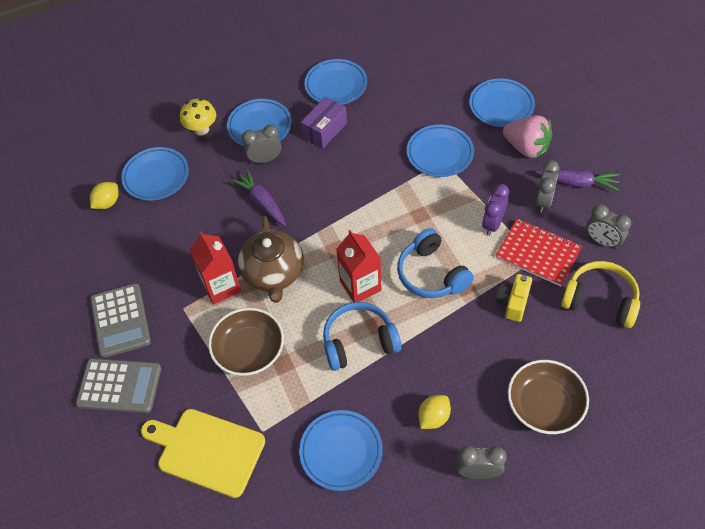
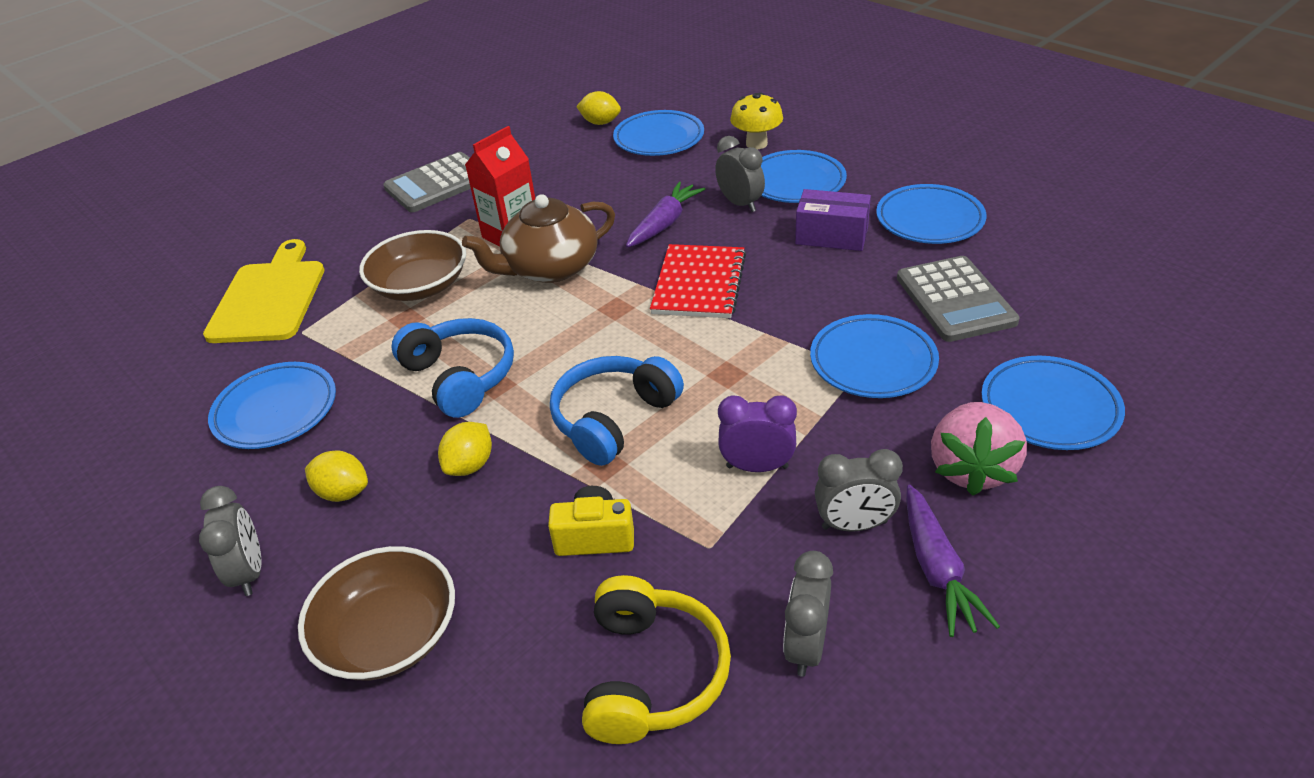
camera: 70 degrees right, 15 degrees down
(119, 386) = (349, 211): grey calculator -> grey calculator (955, 300)
(360, 286) = (560, 350): red carton -> none
(438, 349) = (470, 465): none -> yellow lemon
(538, 253) = (722, 547): red notebook -> red notebook (699, 284)

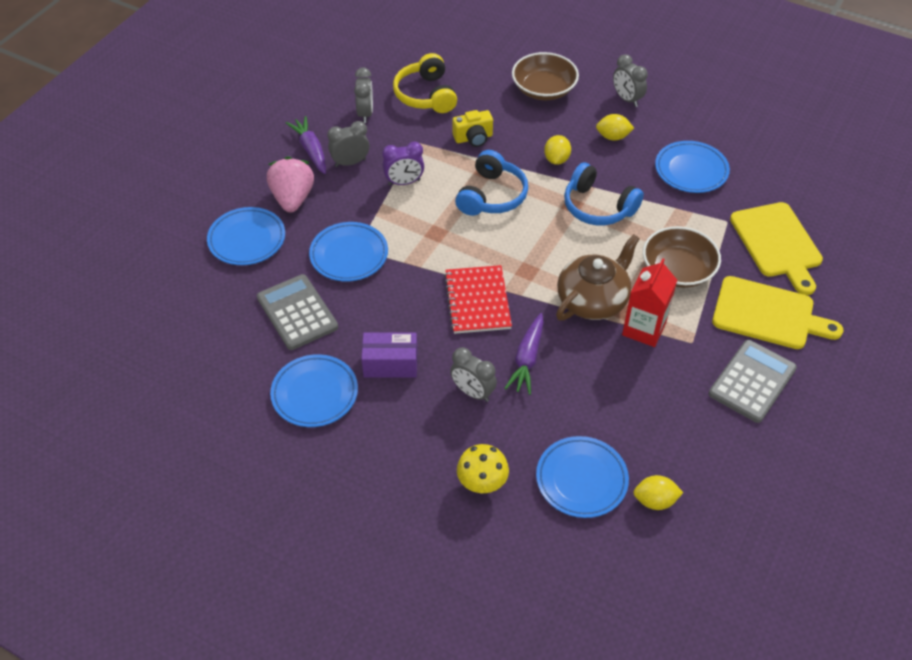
camera: 160 degrees right, 10 degrees up
(361, 232) = (768, 314): none -> yellow cutting board
(795, 182) = (432, 428): blue plate -> none

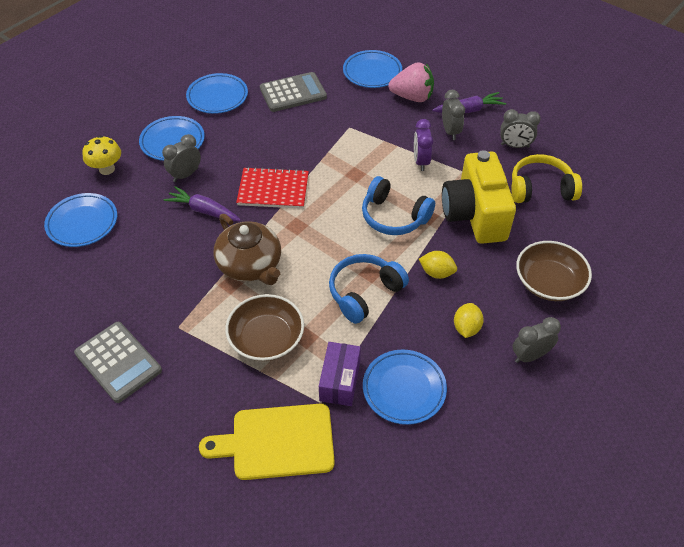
camera: 100 degrees right, 0 degrees up
(349, 255) = (343, 122): blue plate -> blue plate (172, 141)
(390, 364) = (229, 135): purple box -> purple box (340, 381)
(473, 138) = (475, 215): yellow camera -> yellow camera, size x2.11
(644, 329) = (206, 294): red carton -> none
(655, 501) = (43, 262): yellow lemon -> none
(768, 314) = (187, 401): yellow cutting board -> none

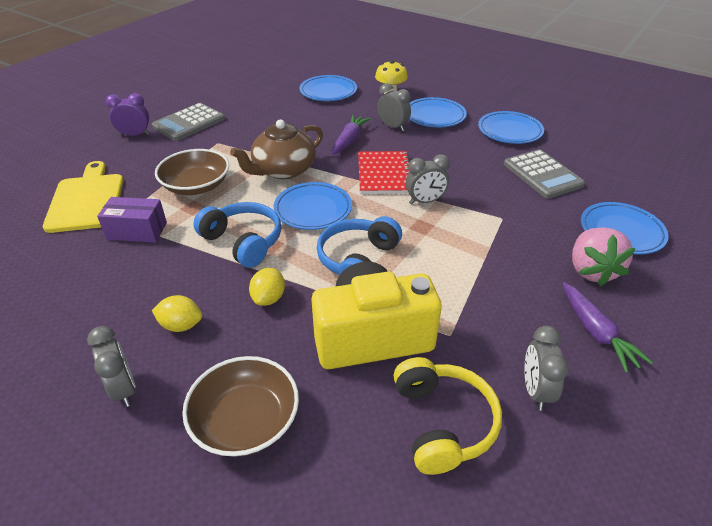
camera: 85 degrees right, 10 degrees down
(404, 389) = (113, 274): blue plate -> blue plate (313, 210)
(421, 161) = (462, 281): purple clock -> purple clock (135, 135)
(450, 131) = (536, 311): grey clock -> grey clock (425, 201)

